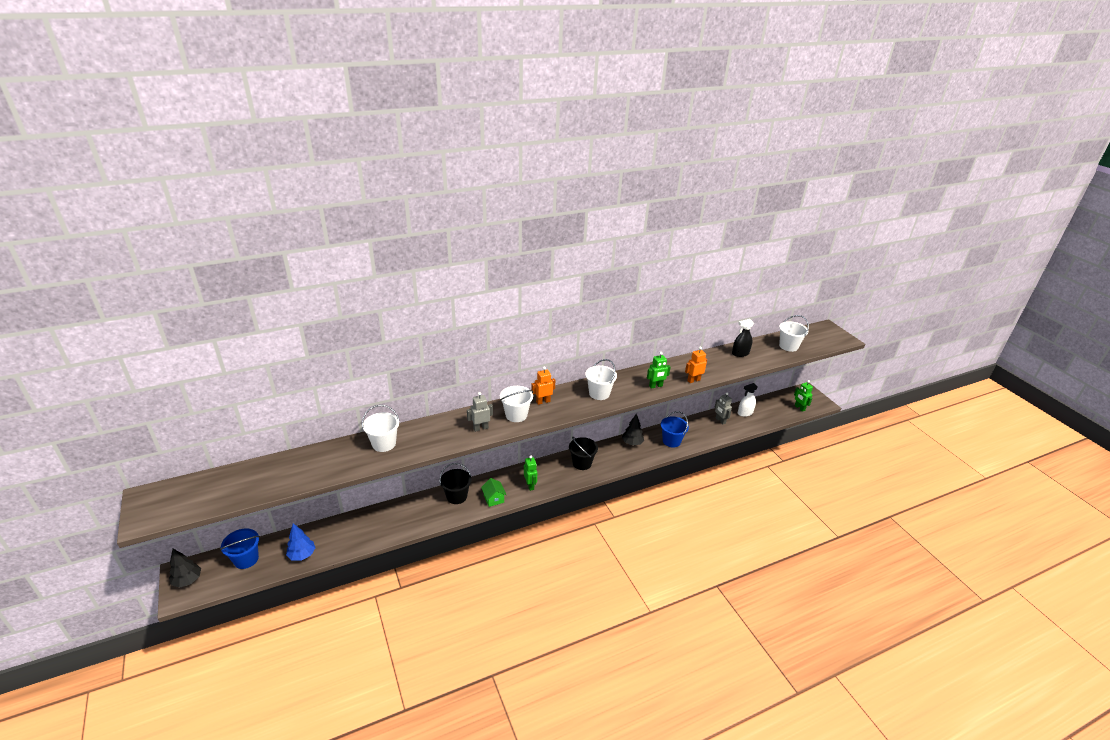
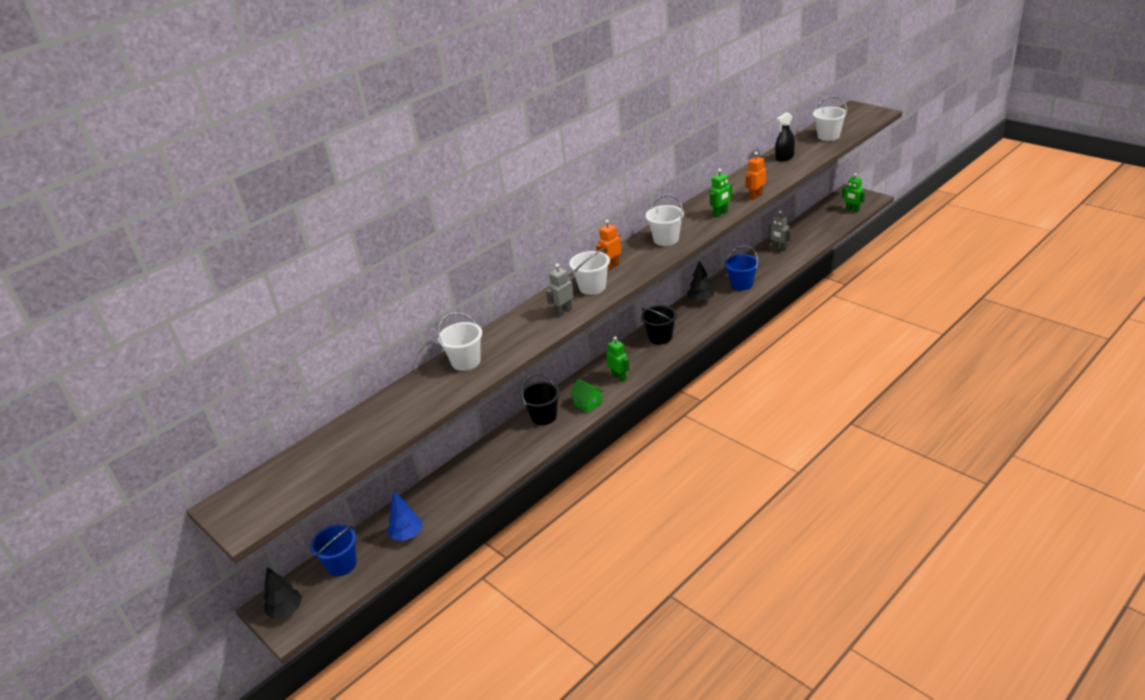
camera: 15 degrees left, 0 degrees up
(745, 413) = (800, 233): white spray bottle -> none

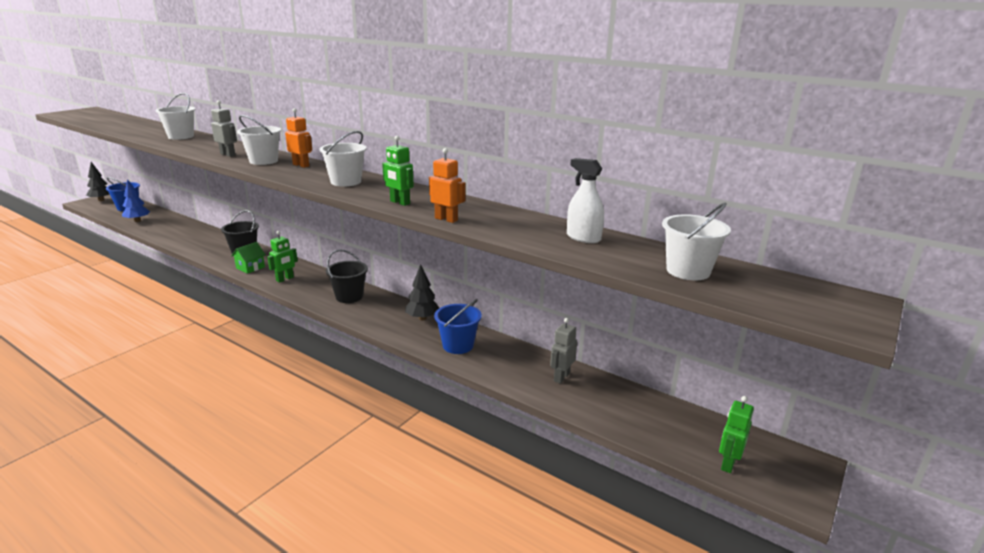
camera: 75 degrees right, 10 degrees down
(784, 158) = (583, 238): black spray bottle -> white spray bottle

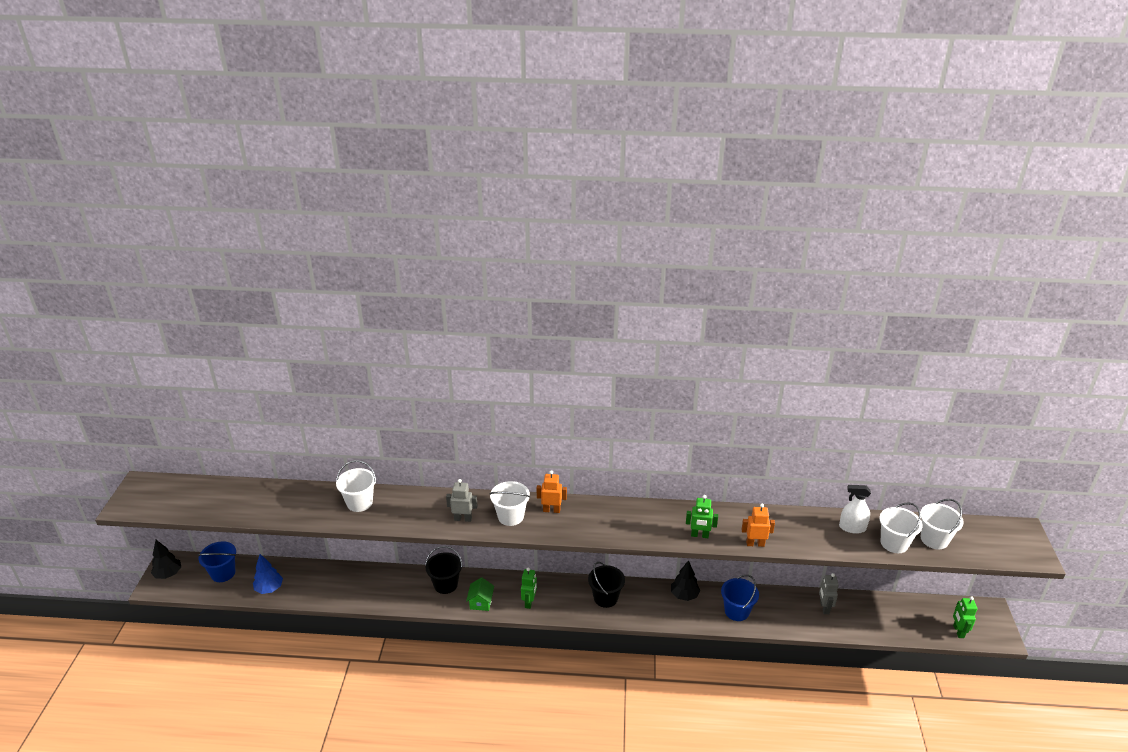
camera: 30 degrees left, 10 degrees up
(346, 182) = (623, 522): white bucket -> white bucket (894, 543)

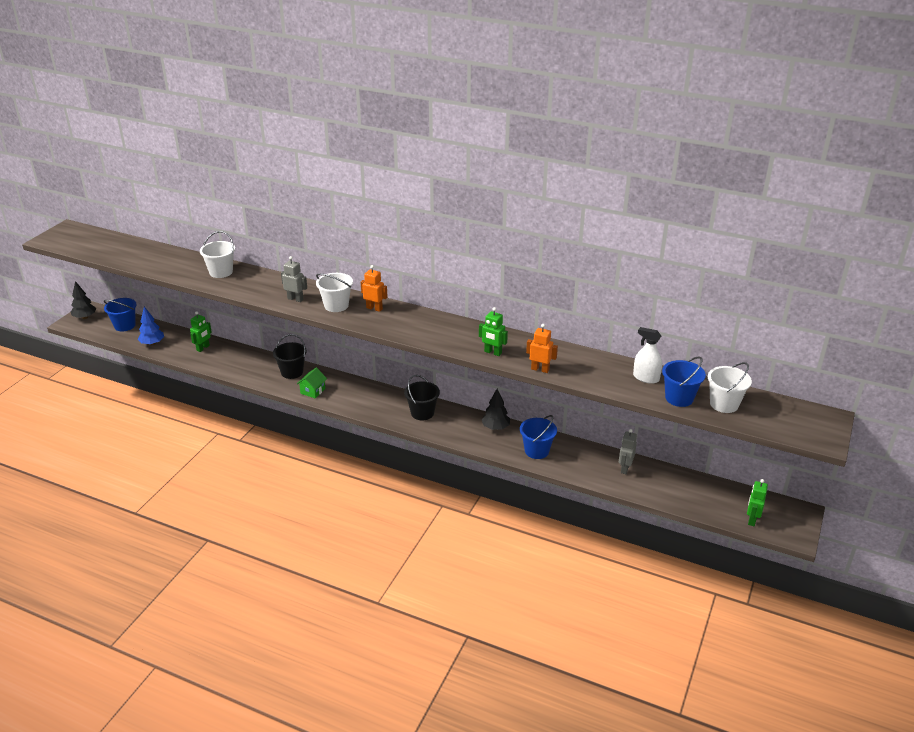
camera: 20 degrees right, 0 degrees up
(529, 602) = (353, 400): green robot -> green robot (203, 348)
(894, 543) = (679, 398): white bucket -> blue bucket

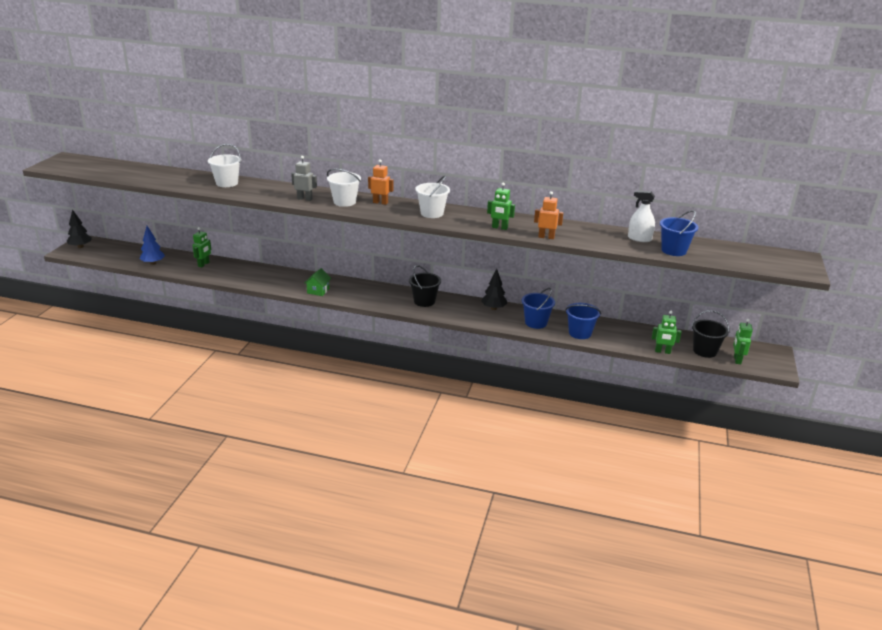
camera: 10 degrees left, 5 degrees down
(125, 325) = (122, 251): blue bucket -> blue bucket (580, 333)
(292, 372) = (294, 278): black bucket -> black bucket (705, 351)
(625, 468) = (616, 331): grey robot -> none
(668, 501) = (662, 351): none -> green robot
(724, 404) = (713, 252): white bucket -> white bucket (432, 213)

